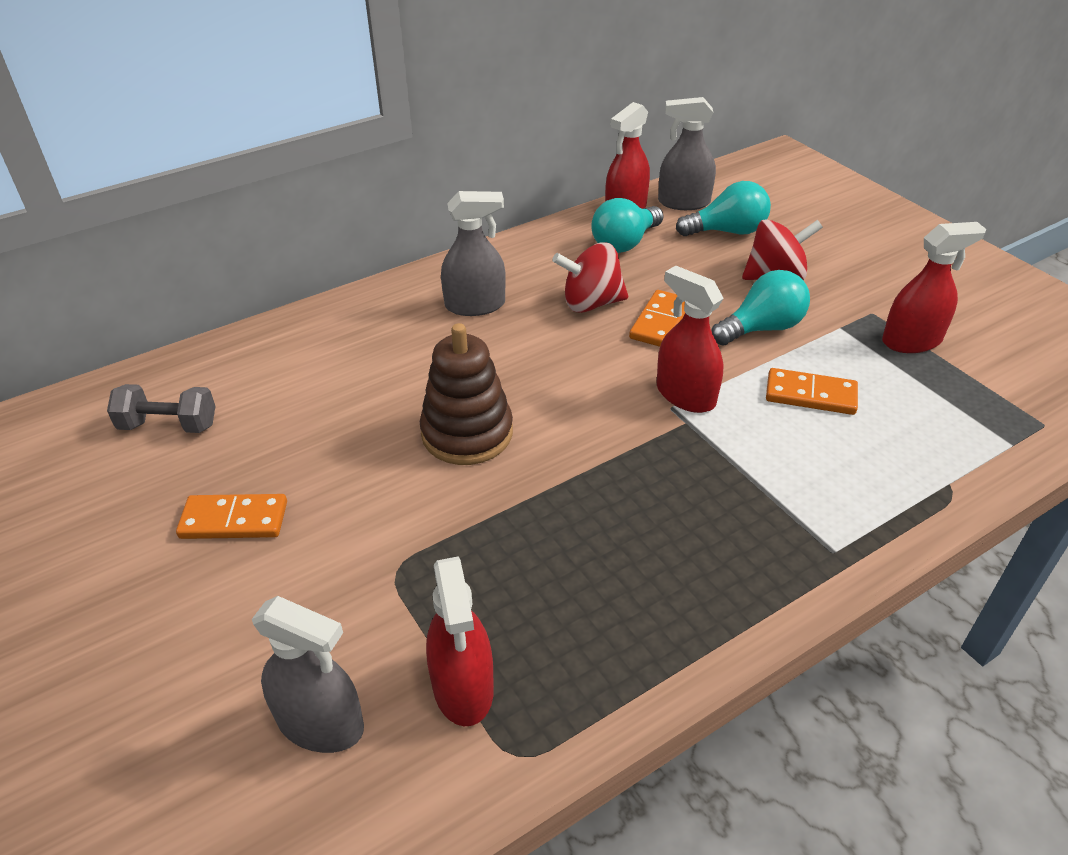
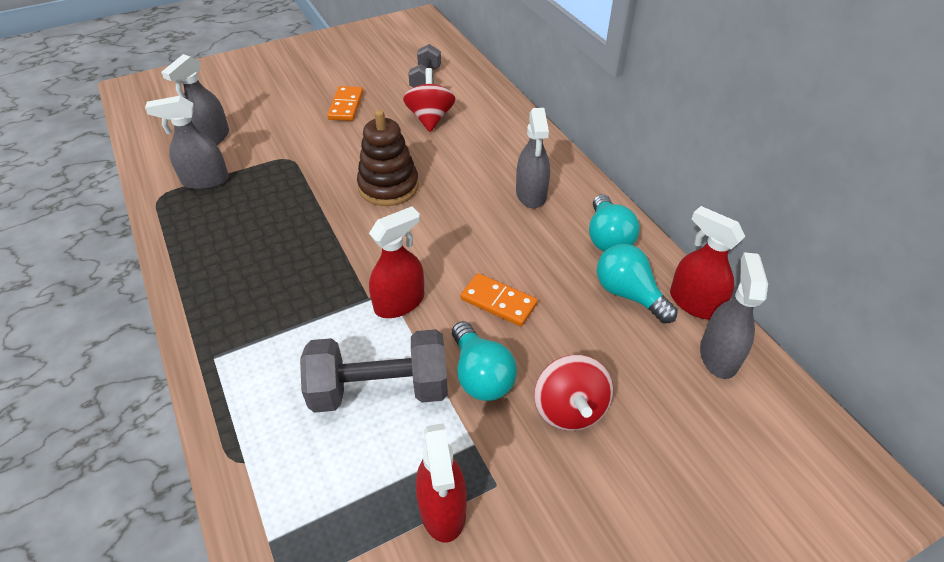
camera: 95 degrees right, 5 degrees up
(463, 687) = (205, 180): red spray bottle -> grey spray bottle
(591, 303) = (529, 260): red spinning top -> red spinning top (430, 118)
(727, 231) = (659, 384): turquoise light bulb -> turquoise light bulb (607, 238)
(810, 395) = (380, 389): orange domino -> grey dumbbell

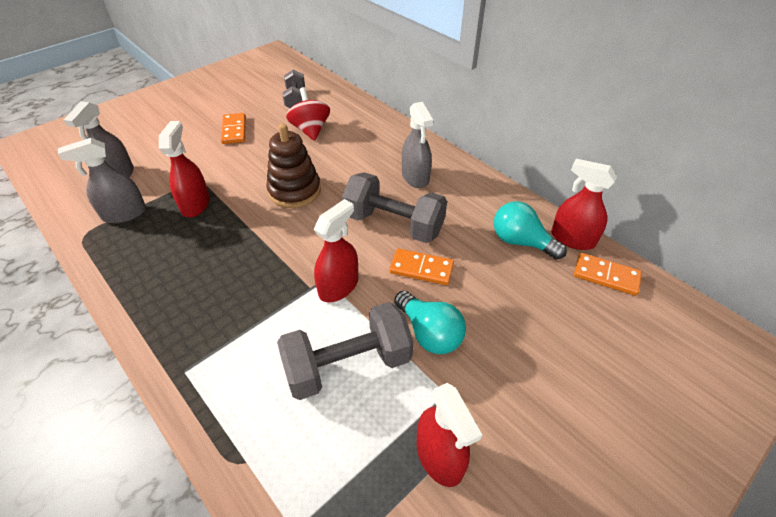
camera: 15 degrees left, 0 degrees up
(279, 183) = (195, 204): none -> red spray bottle
(486, 245) = (394, 224): none -> grey dumbbell
(569, 409) = (511, 345): red spinning top -> none
(607, 238) = (488, 201): turquoise light bulb -> none
(718, 355) = (606, 276): grey spray bottle -> orange domino

